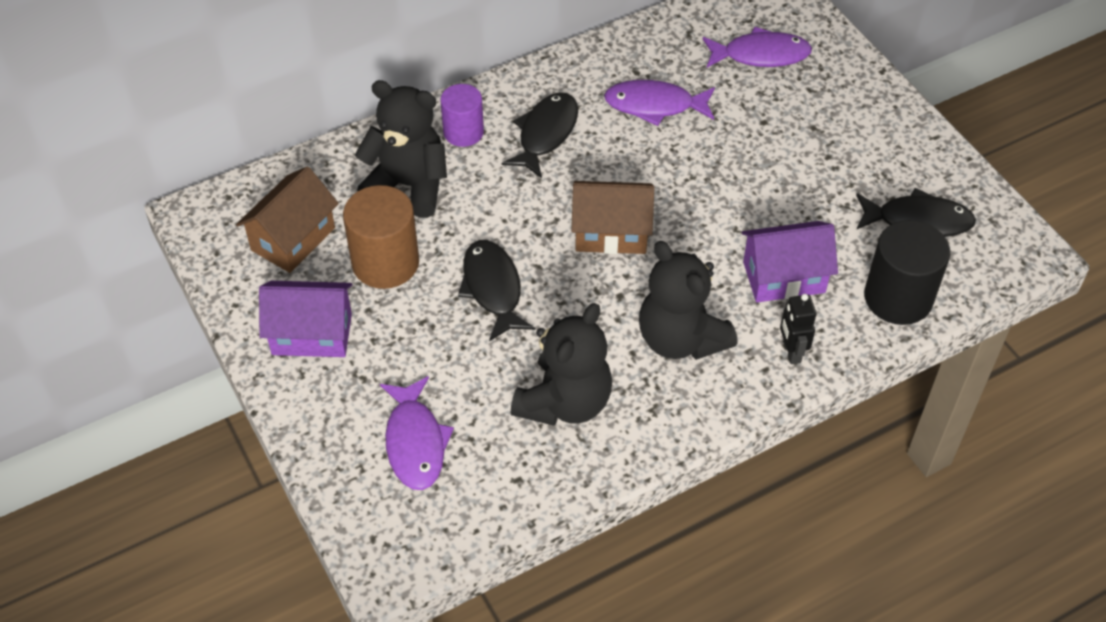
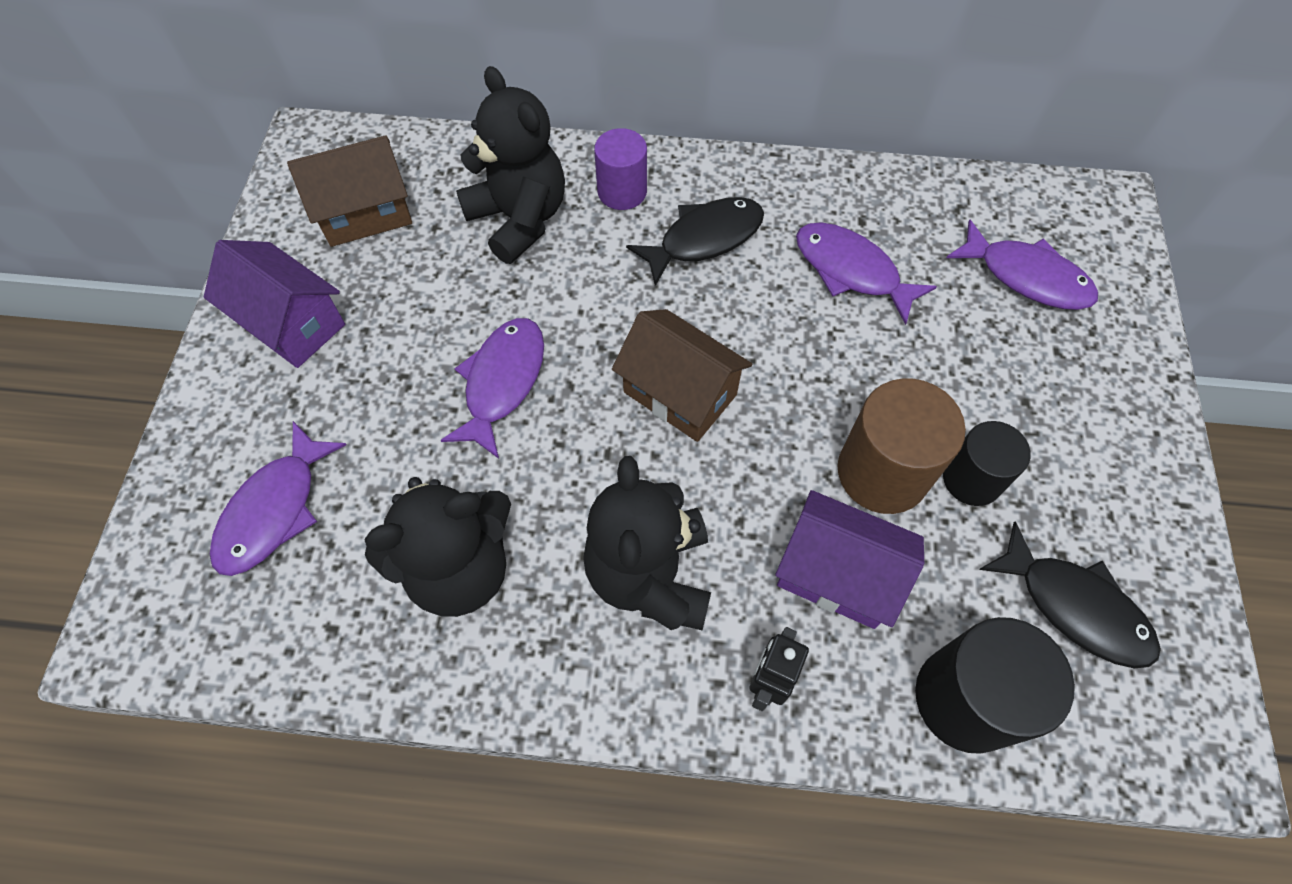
camera: 35 degrees right, 10 degrees up
(385, 262) = (425, 289): brown cylinder -> brown cylinder (882, 472)
(493, 288) = (502, 382): black fish -> purple fish
(816, 186) = (972, 479): none -> black cylinder

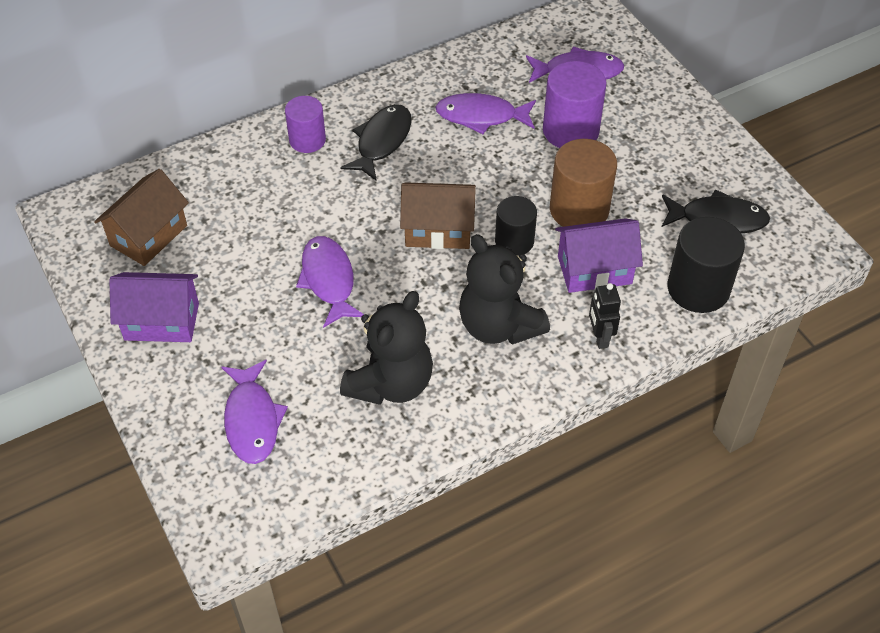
camera: 35 degrees left, 10 degrees down
(519, 219) = (256, 188): black teddy bear -> none
(955, 353) = (570, 130): none -> purple cylinder
(972, 479) = (626, 188): black cylinder -> black cylinder (514, 241)

